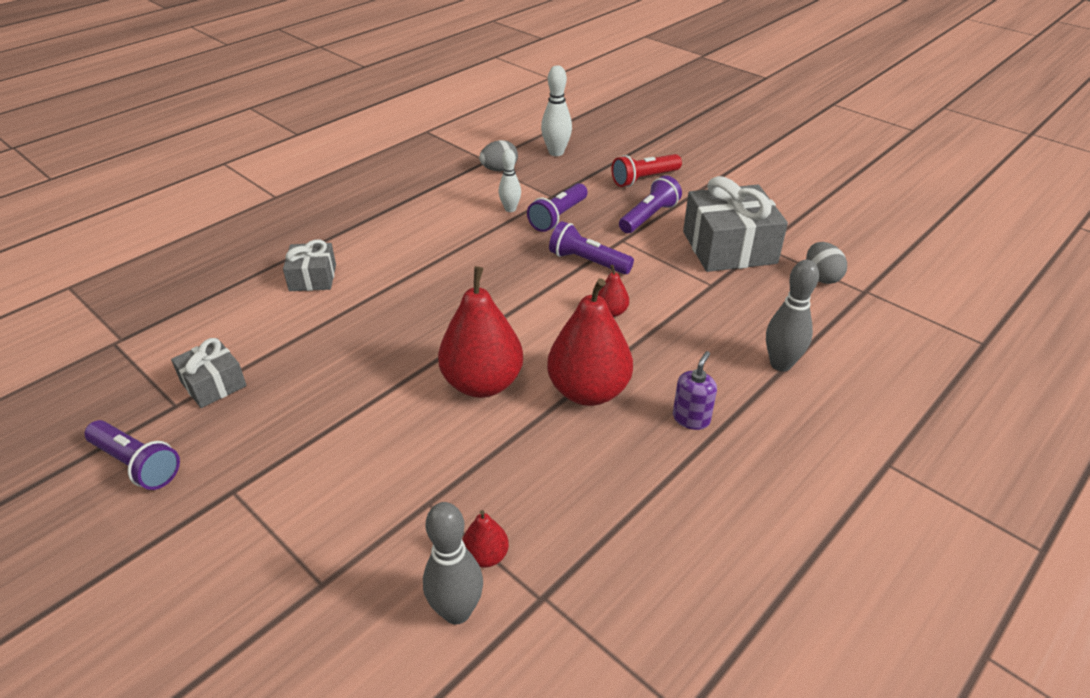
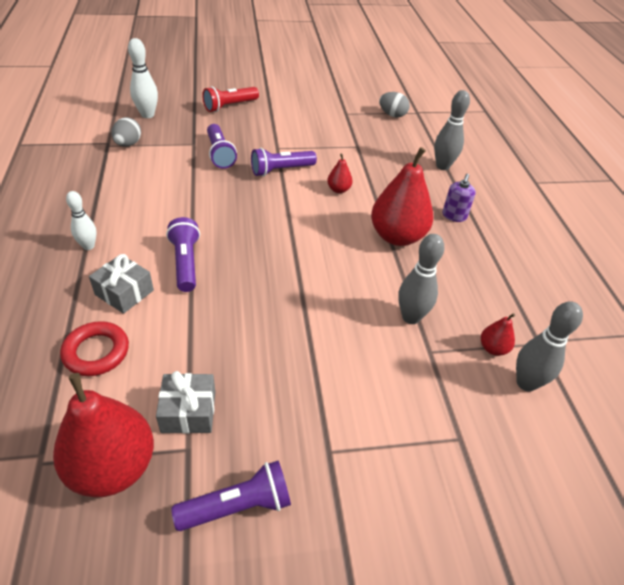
camera: 55 degrees left, 5 degrees up
(236, 304) = (96, 352): none -> red ring
(466, 463) = (411, 317): none -> grey bowling pin
(482, 383) = (346, 272): red pear -> red pear (113, 467)
(510, 209) = (181, 165): white bowling pin -> white bowling pin (88, 246)
(644, 179) = (230, 106): red flashlight -> red flashlight turned 45 degrees clockwise
(649, 217) = (269, 127): purple flashlight -> purple flashlight (185, 263)
(691, 418) = (454, 216): purple soap dispenser -> purple soap dispenser turned 135 degrees counterclockwise
(729, 247) = (333, 122): grey gift -> none

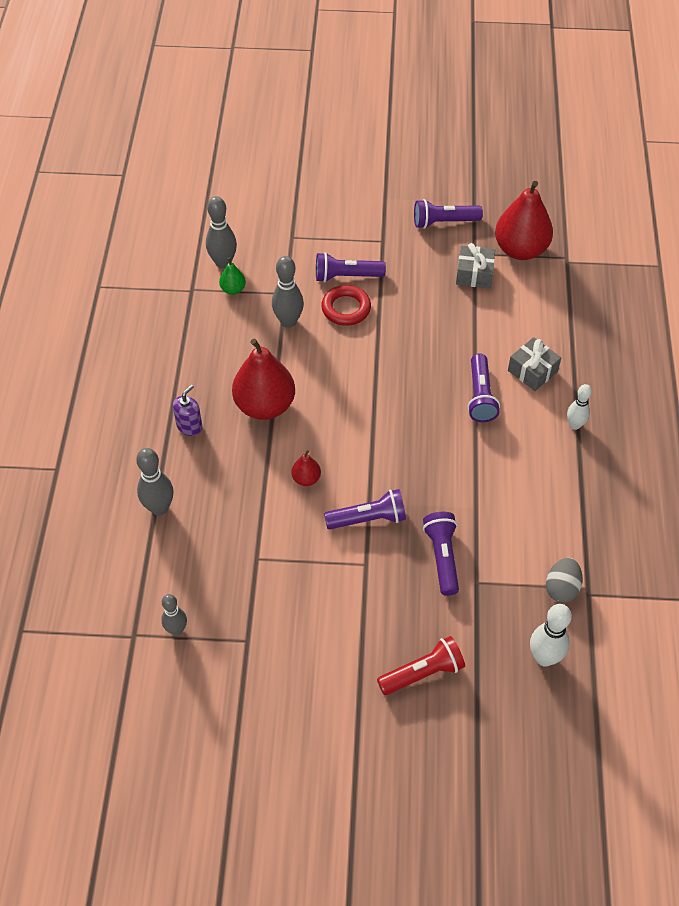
camera: 165 degrees left, 10 degrees up
(96, 352) = (546, 322): red ring -> red ring (346, 308)
(363, 384) = (346, 276): none -> purple flashlight
(392, 115) = (176, 630): grey egg -> grey bowling pin
(493, 348) = (233, 289): red pear -> green pear

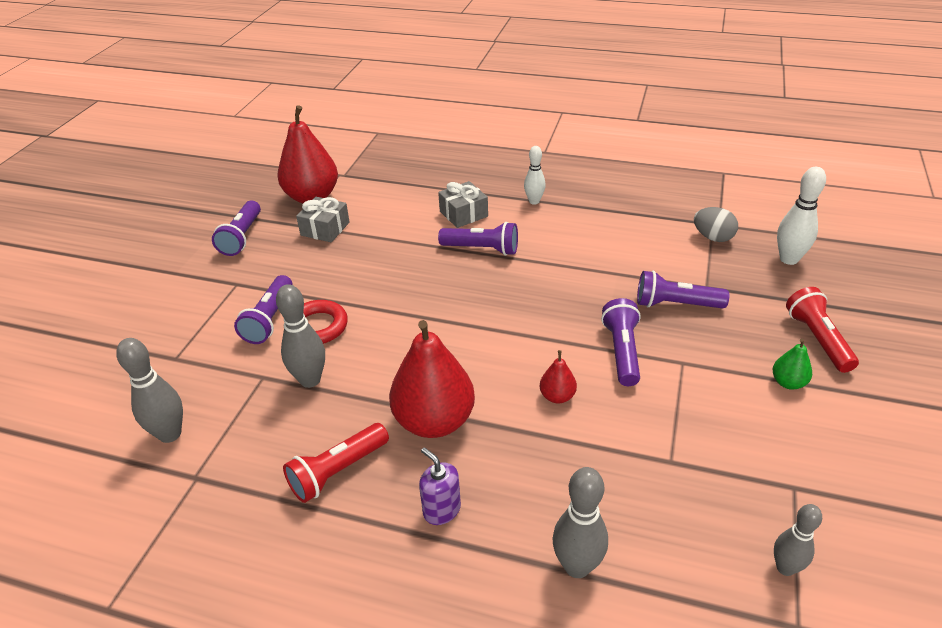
camera: 75 degrees left, 15 degrees down
(209, 362) = (337, 471): none -> red flashlight
(233, 289) = (224, 429): green pear -> green pear (788, 382)

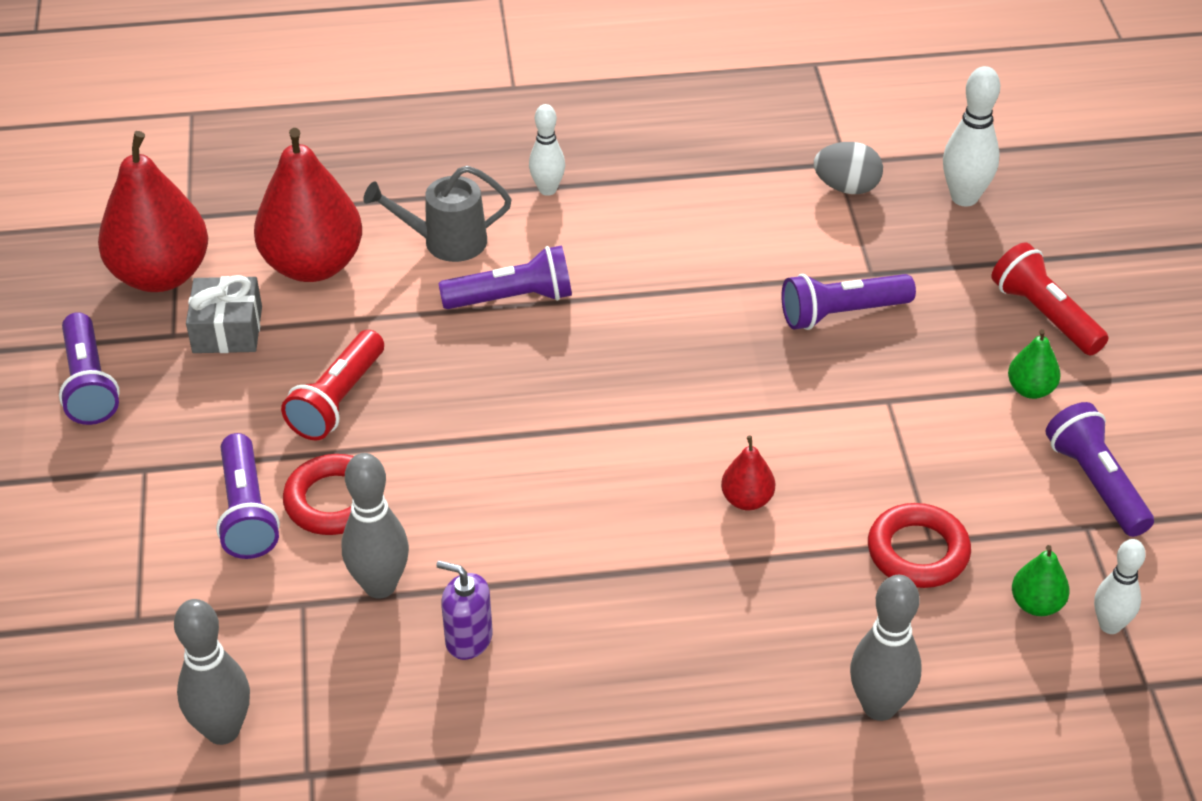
camera: 25 degrees left, 5 degrees up
(337, 471) = (508, 698): red flashlight -> red flashlight (338, 400)
(434, 421) = (599, 587): red pear -> red pear (313, 265)
(441, 510) = (678, 698): purple soap dispenser -> purple soap dispenser (468, 639)
(463, 214) = (446, 242): grey gift -> grey watering can
(621, 351) = (801, 408): purple flashlight -> purple flashlight (1095, 483)
(657, 465) = (918, 552): none -> red ring
(731, 531) = (1036, 604): none -> green pear
(785, 568) = (1110, 625): grey bowling pin -> white bowling pin

